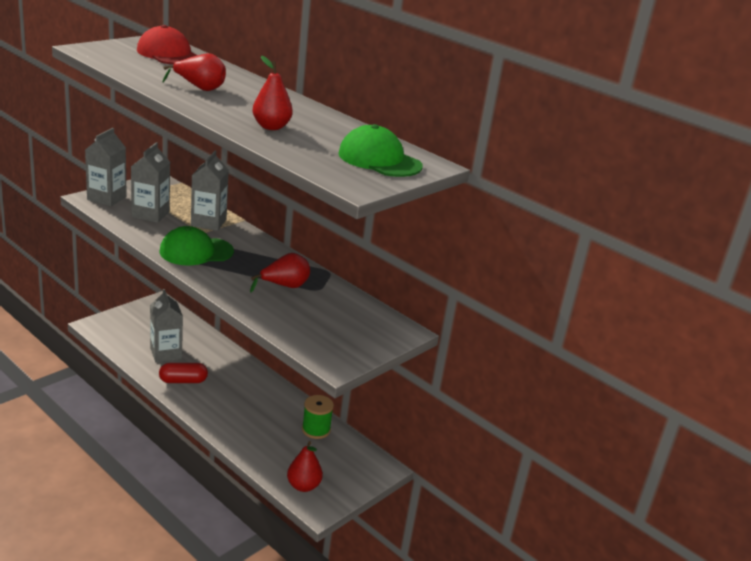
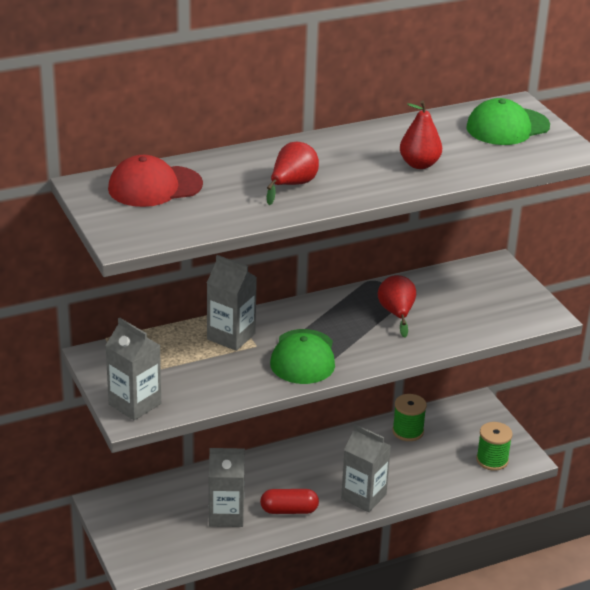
camera: 65 degrees left, 5 degrees up
(150, 214) = (195, 376): grey carton -> grey carton (363, 497)
(183, 381) = (289, 510): red capsule -> red capsule turned 75 degrees clockwise
(303, 486) = (492, 460): red pear -> green spool

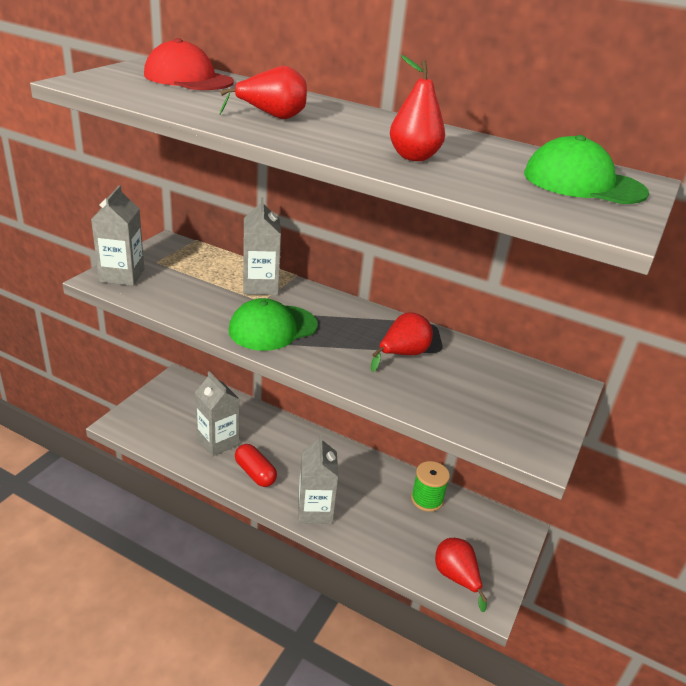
camera: 50 degrees right, 0 degrees up
(492, 460) = (456, 578): green spool -> red pear

